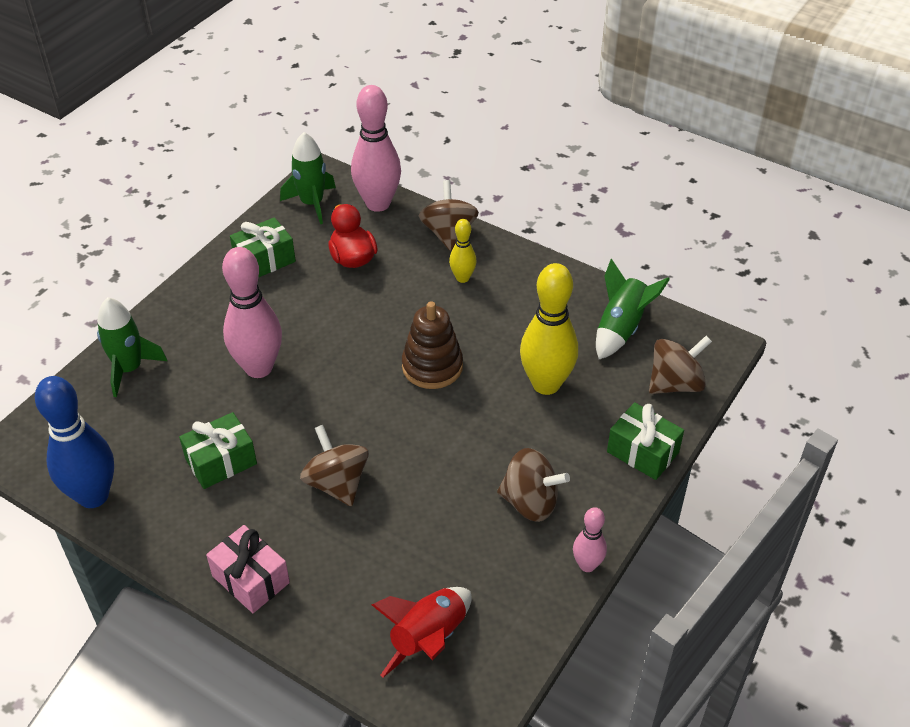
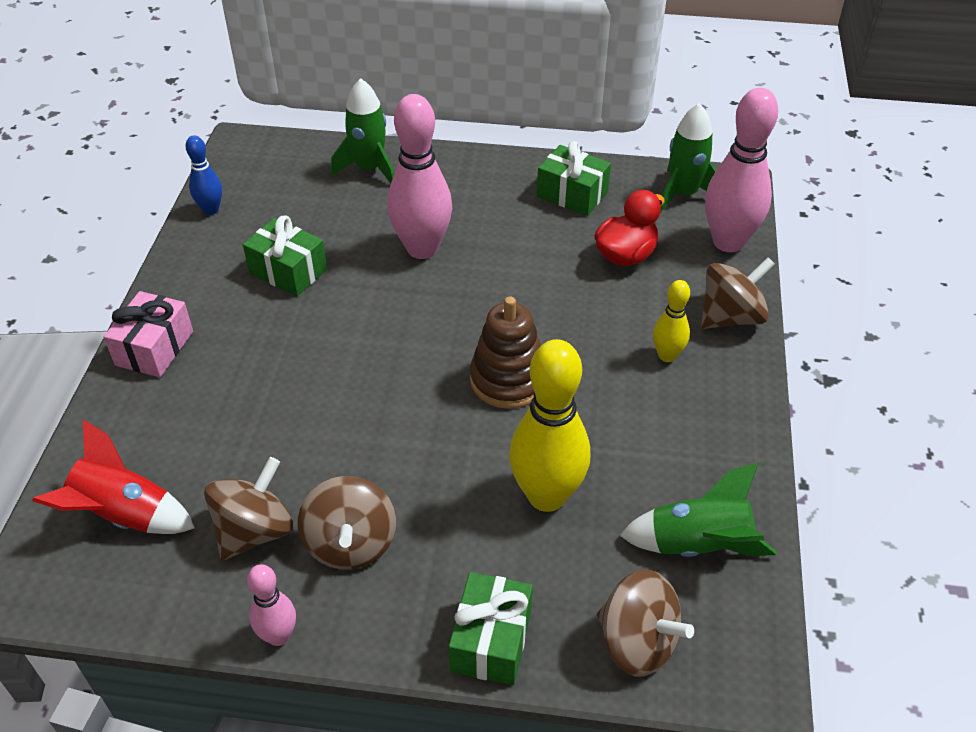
camera: 65 degrees right, 0 degrees up
(93, 496) = (211, 210): blue bowling pin -> blue bowling pin, size x0.52
(337, 483) = (300, 364): brown spinning top -> brown spinning top (255, 531)

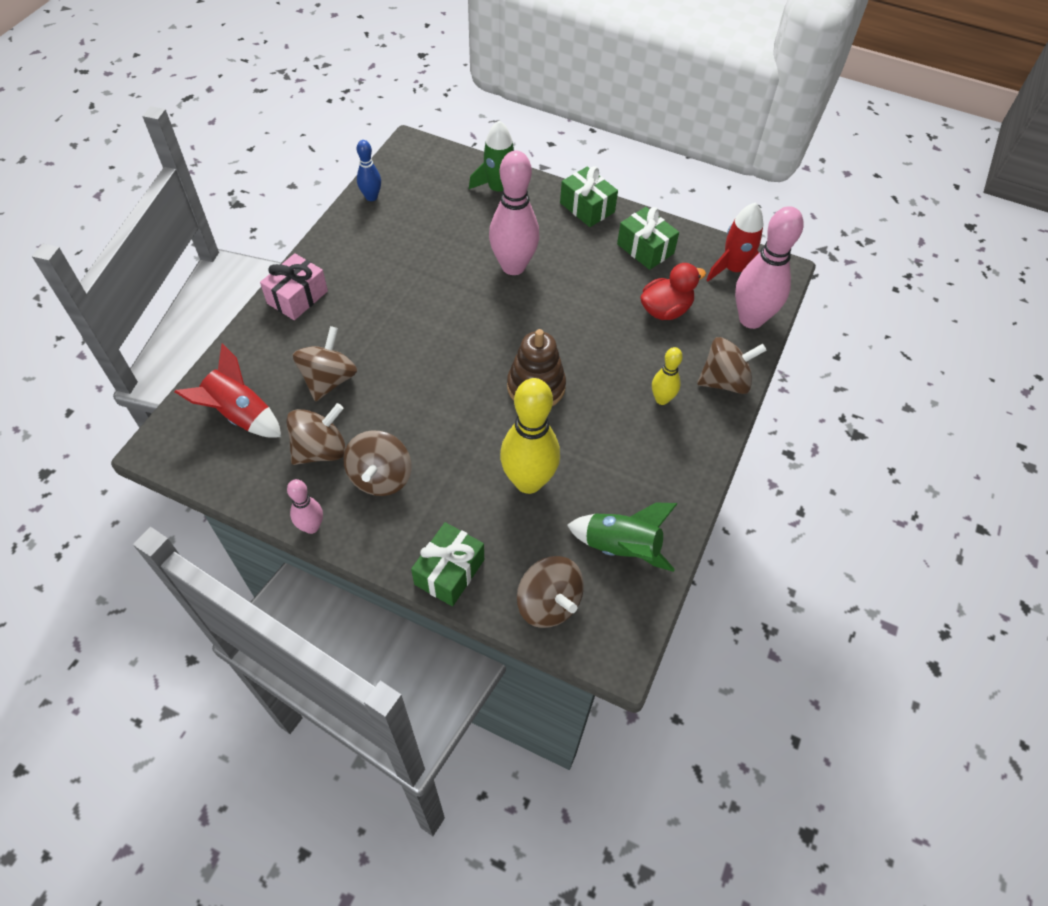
camera: 15 degrees right, 10 degrees up
(234, 439) = (329, 380): none -> brown spinning top
(288, 271) = (409, 260): green gift -> green gift (587, 207)
(683, 194) = (733, 269): green rocket -> red rocket

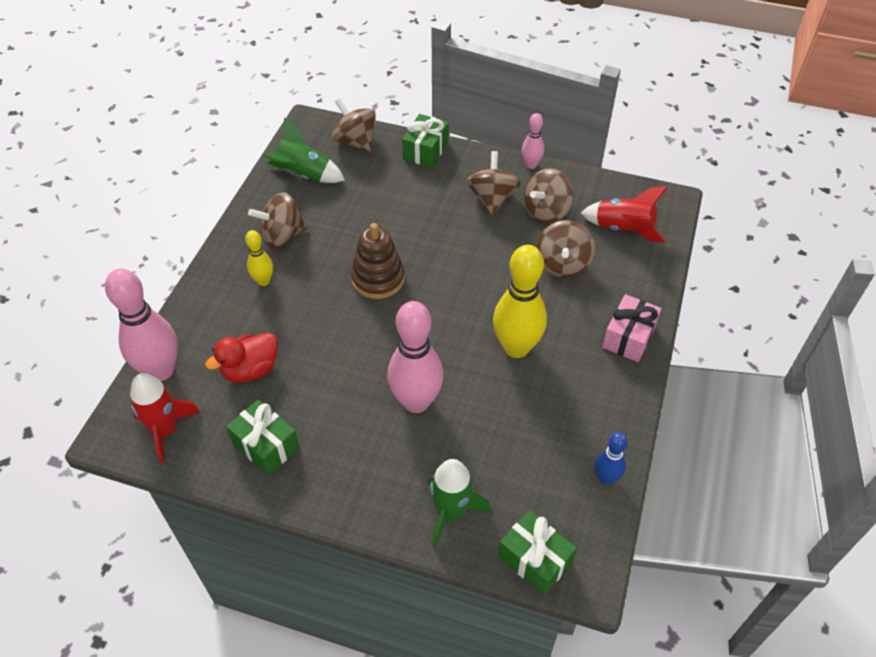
camera: 175 degrees right, 5 degrees down
(528, 481) = (376, 208): yellow bowling pin -> yellow bowling pin (516, 348)
(587, 207) = (335, 499): green gift -> green gift (534, 560)
(724, 381) = (202, 303): brown spinning top -> brown spinning top (282, 235)

